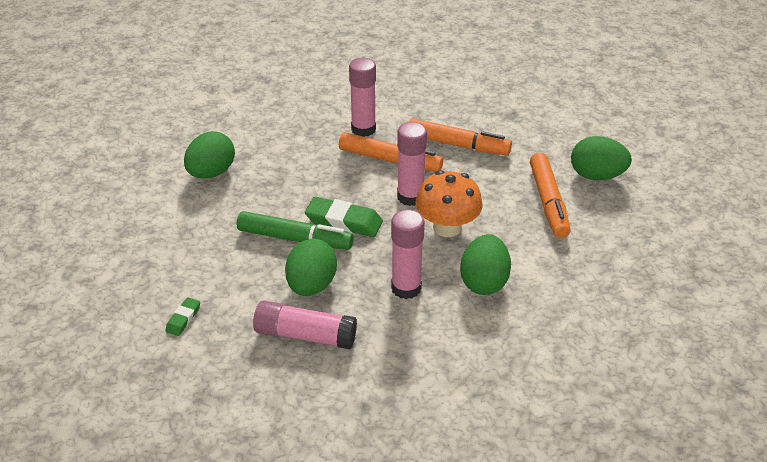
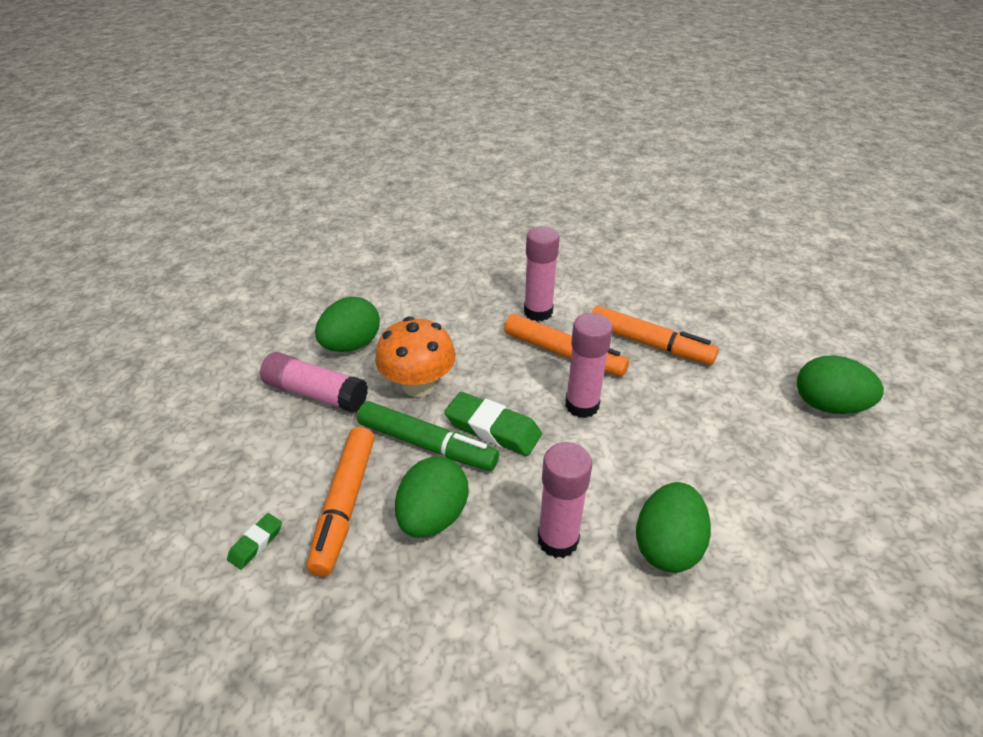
camera: 10 degrees right, 0 degrees up
(305, 335) = (406, 595): pink glue stick -> pink glue stick (316, 393)
(447, 227) = (624, 454): orange mushroom -> orange mushroom (418, 385)
(548, 202) = (762, 435): orange marker -> orange marker (345, 505)

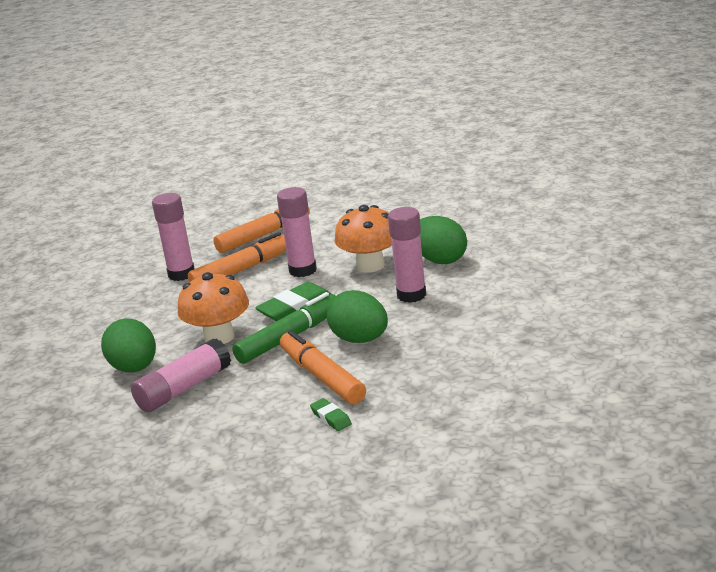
camera: 65 degrees left, 15 degrees down
(345, 505) = (322, 377): orange marker -> orange marker turned 150 degrees counterclockwise
(619, 468) = (370, 265): none -> orange mushroom
(827, 405) = (374, 189): green egg -> none

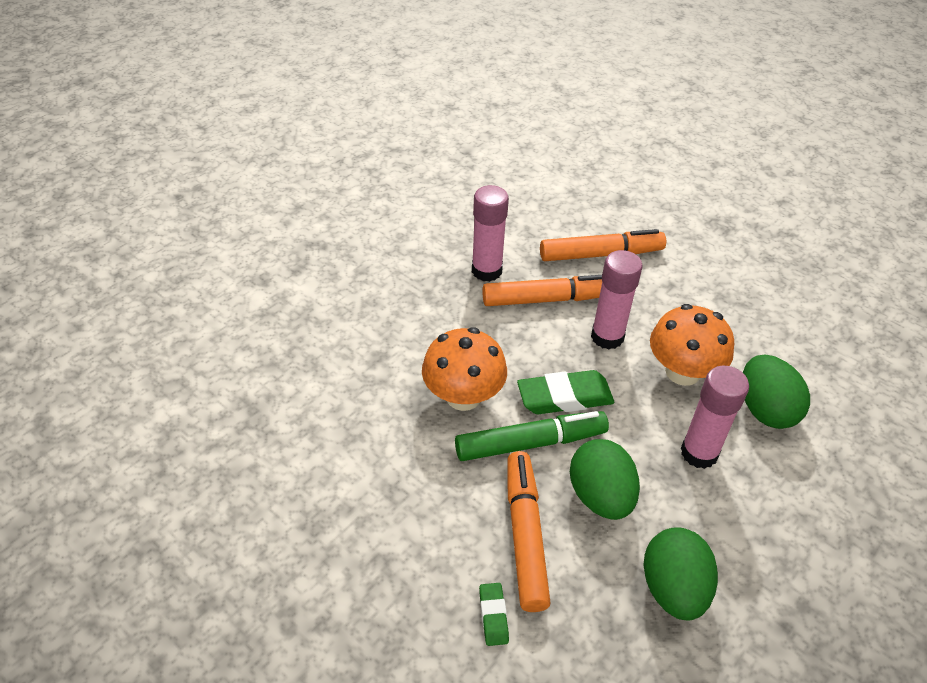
camera: 25 degrees right, 20 degrees up
(134, 368) = (358, 395): green egg -> green egg (673, 589)
(183, 389) = (382, 460): pink glue stick -> none

